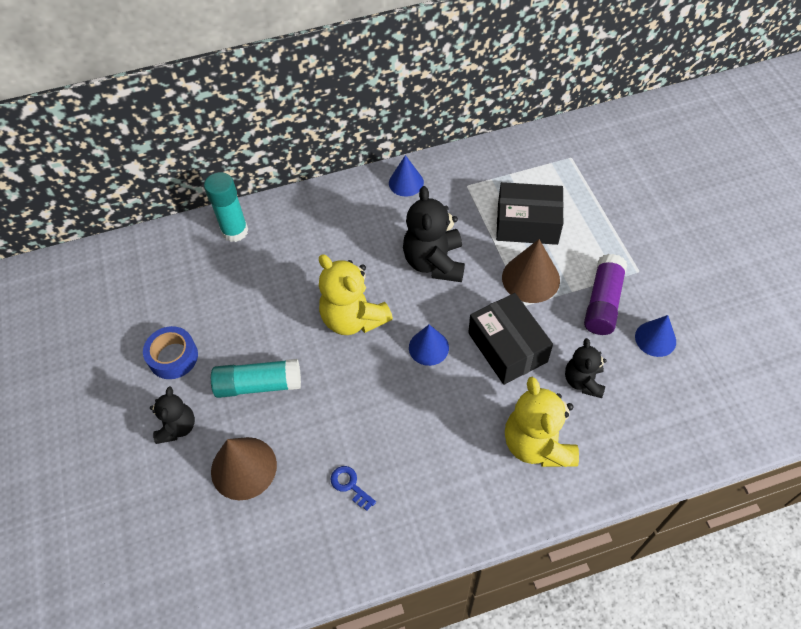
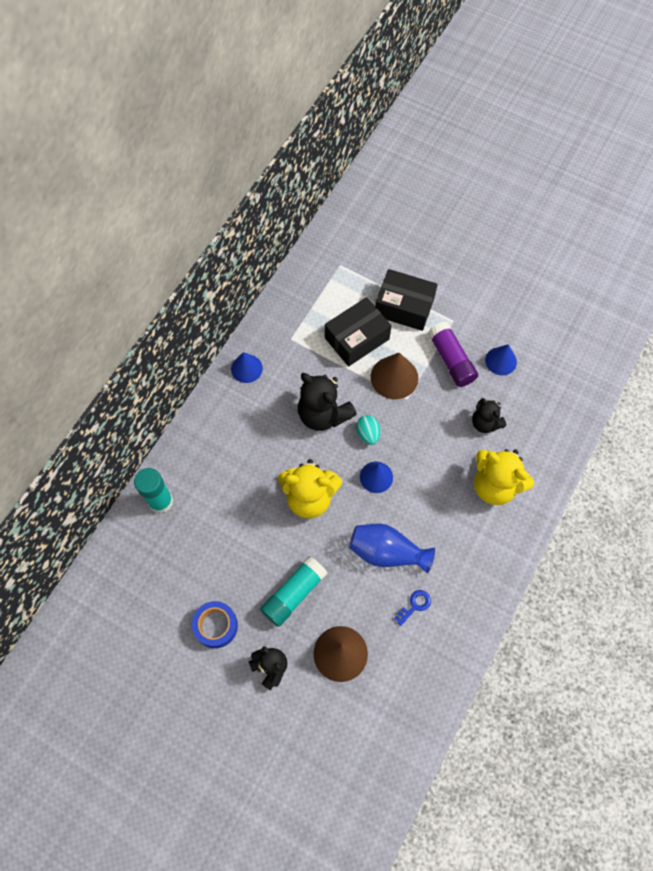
camera: 45 degrees left, 10 degrees up
(350, 485) = (414, 605): blue key -> blue key turned 135 degrees clockwise
(372, 418) = (387, 552): none -> blue vase
(457, 307) = (368, 434): none -> turquoise egg
(507, 347) = (423, 437): black box -> black box (404, 307)

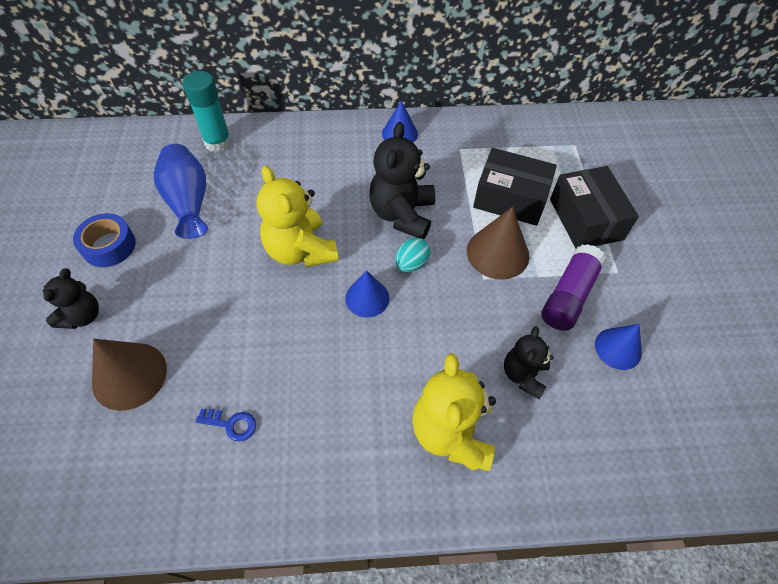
camera: 55 degrees right, 10 degrees down
(294, 594) = (180, 293): turquoise glue stick -> none
(387, 552) = (282, 357): blue vase -> blue vase (188, 202)

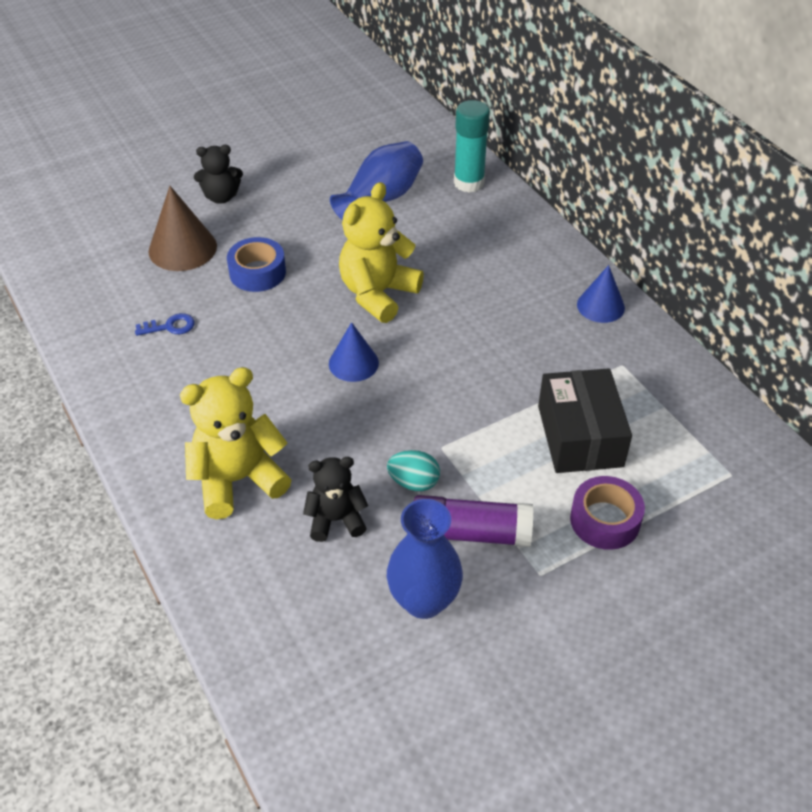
camera: 65 degrees right, 10 degrees down
(109, 246) = (298, 176): blue tape -> blue tape (257, 272)
(231, 424) = (170, 326): blue key -> blue key turned 90 degrees counterclockwise
(402, 214) = (481, 350): black teddy bear -> none
(411, 264) = (419, 381): turquoise egg -> turquoise egg (414, 482)
(497, 253) = (486, 449): brown cone -> none
(586, 219) = (605, 520): black box -> purple tape
(618, 348) = (424, 600): blue cone -> blue vase

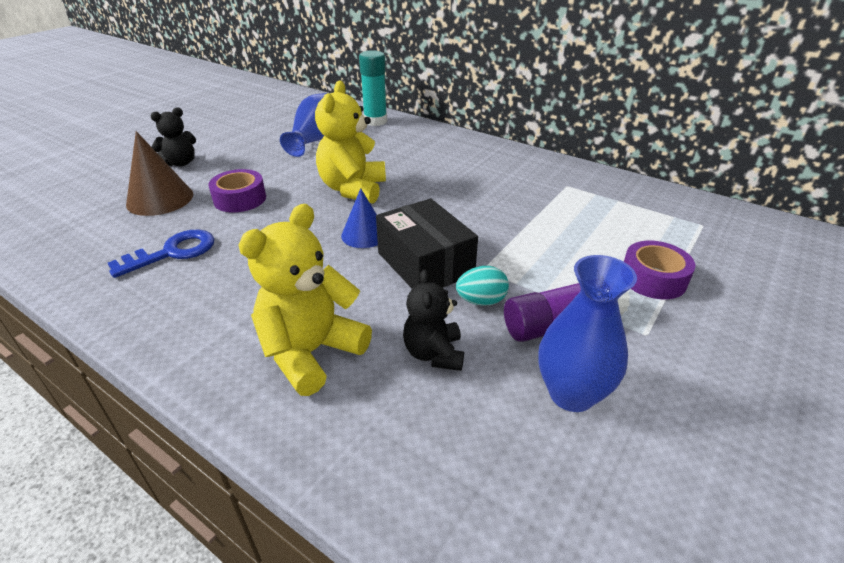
camera: 25 degrees left, 10 degrees down
(170, 326) = (173, 252): blue key -> blue key, size x1.69
(257, 272) = (240, 199): blue tape -> purple tape
(336, 520) = (434, 353): black teddy bear -> black teddy bear turned 60 degrees counterclockwise
(580, 436) = (580, 232): black box -> black box (425, 264)
(600, 306) = (521, 160): blue cone -> none

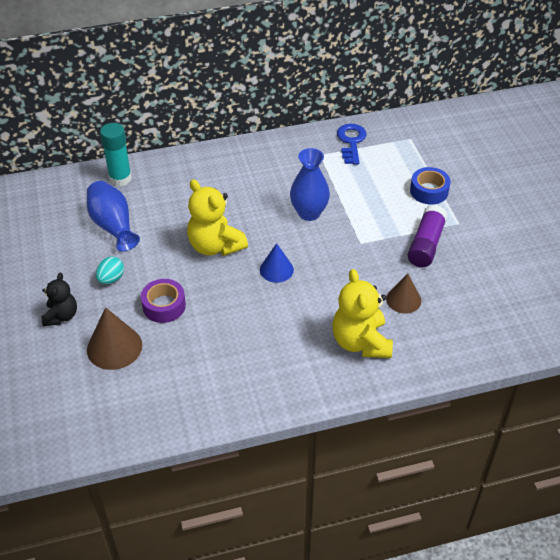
camera: 50 degrees left, 10 degrees up
(173, 252) = (202, 363): blue key -> blue key (351, 142)
(425, 264) = (332, 261): black box -> none
(434, 353) = (403, 300): black teddy bear -> brown cone
(481, 301) = (384, 260): turquoise egg -> turquoise egg (111, 279)
(571, 394) = (467, 272): blue vase -> blue vase (309, 213)
(653, 279) = (429, 191): purple tape -> blue tape

